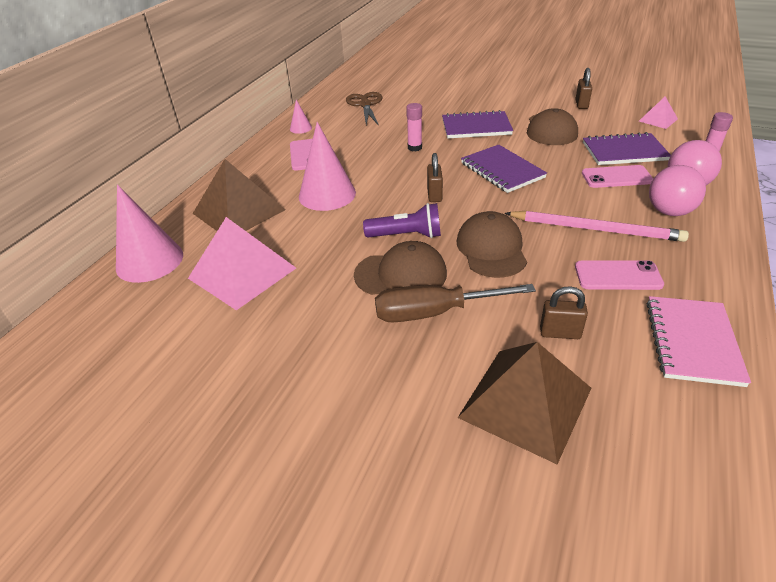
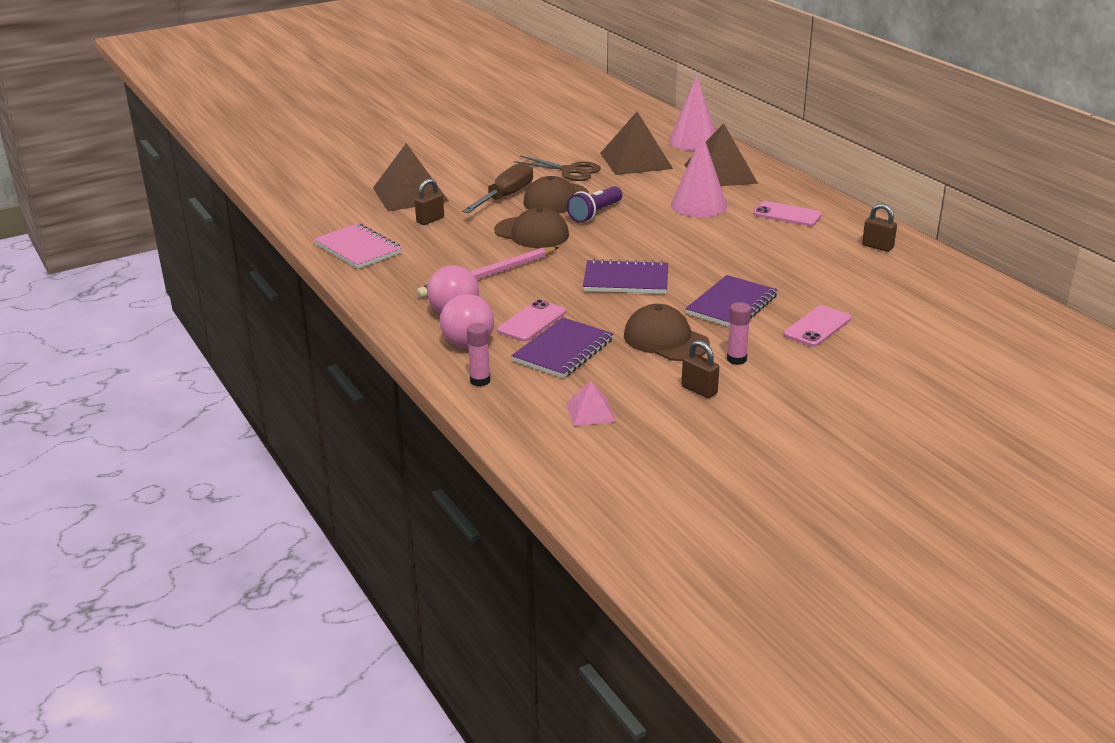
camera: 125 degrees right, 10 degrees down
(242, 273) = (635, 160): pink pyramid -> brown pyramid
(300, 128) = (855, 227): pink cone -> none
(365, 105) = (879, 272): brown scissors -> brown scissors (570, 171)
(414, 148) = (730, 261): pink glue stick -> pink glue stick (736, 359)
(434, 195) = (632, 240): brown padlock -> brown padlock (877, 247)
(617, 276) = (436, 257): pink phone -> pink phone (817, 327)

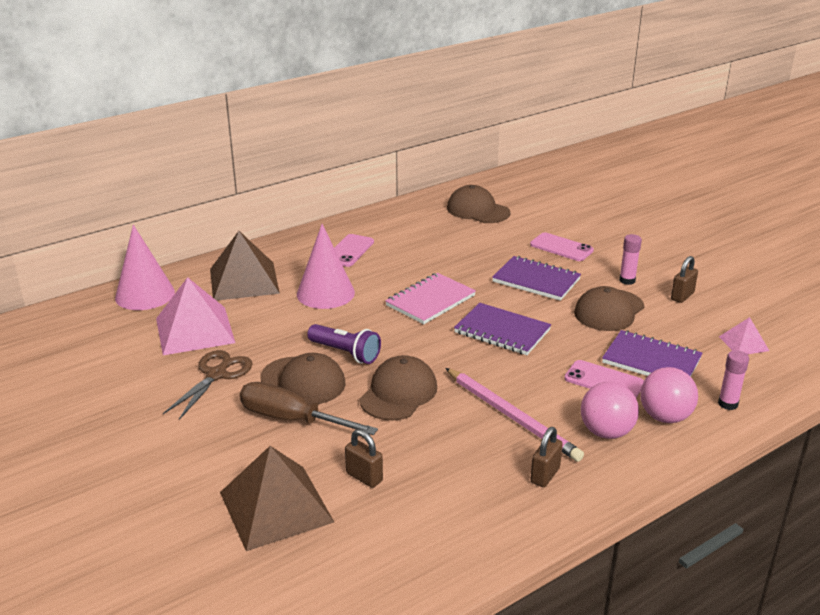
camera: 95 degrees left, 0 degrees up
(358, 249) = (459, 534): pink notebook -> pink notebook (430, 301)
(626, 280) = (502, 331): purple notebook -> purple notebook turned 60 degrees counterclockwise
(635, 160) = (194, 330): brown pyramid -> pink pyramid
(877, 247) = (413, 217): brown padlock -> brown padlock (545, 475)
(910, 283) = (478, 210): none -> brown cap

